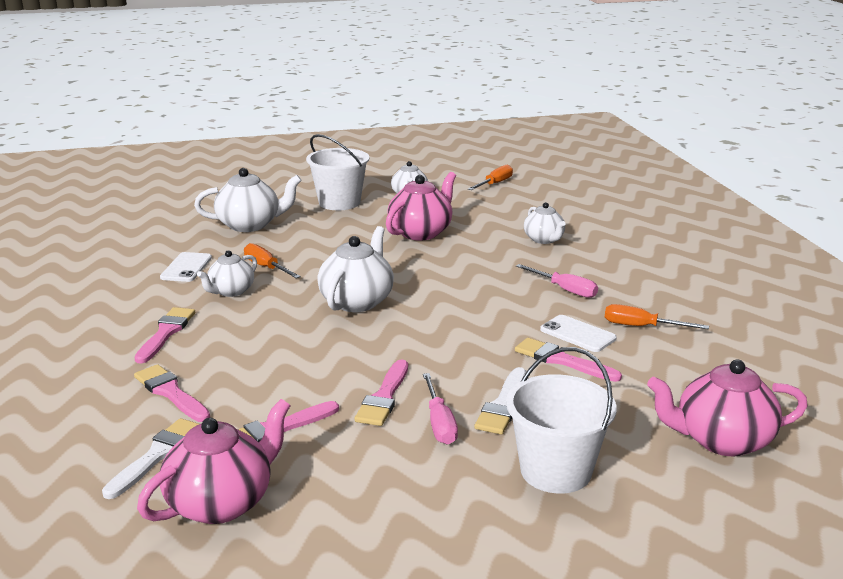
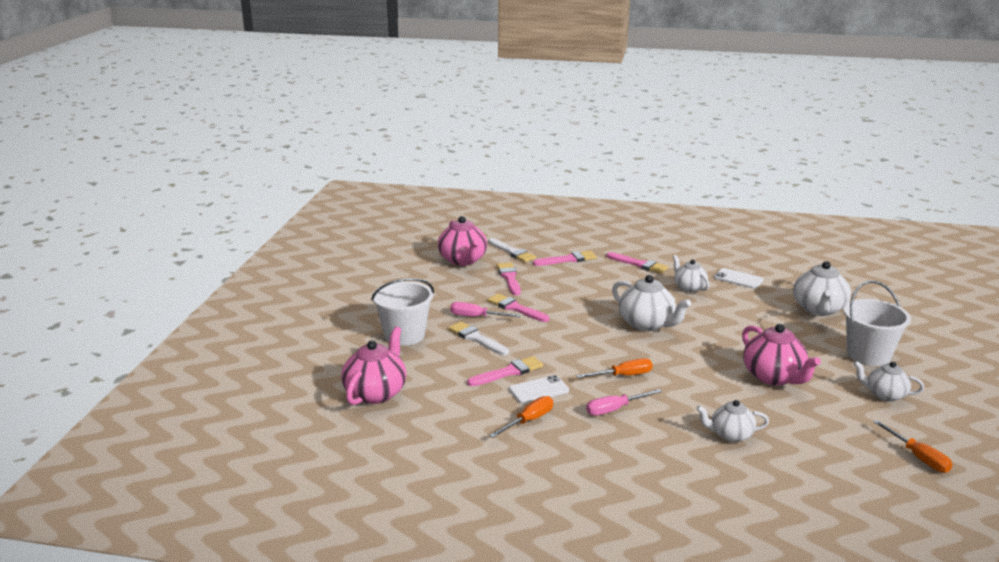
camera: 115 degrees right, 0 degrees up
(266, 267) = (725, 303): orange screwdriver -> orange screwdriver (623, 376)

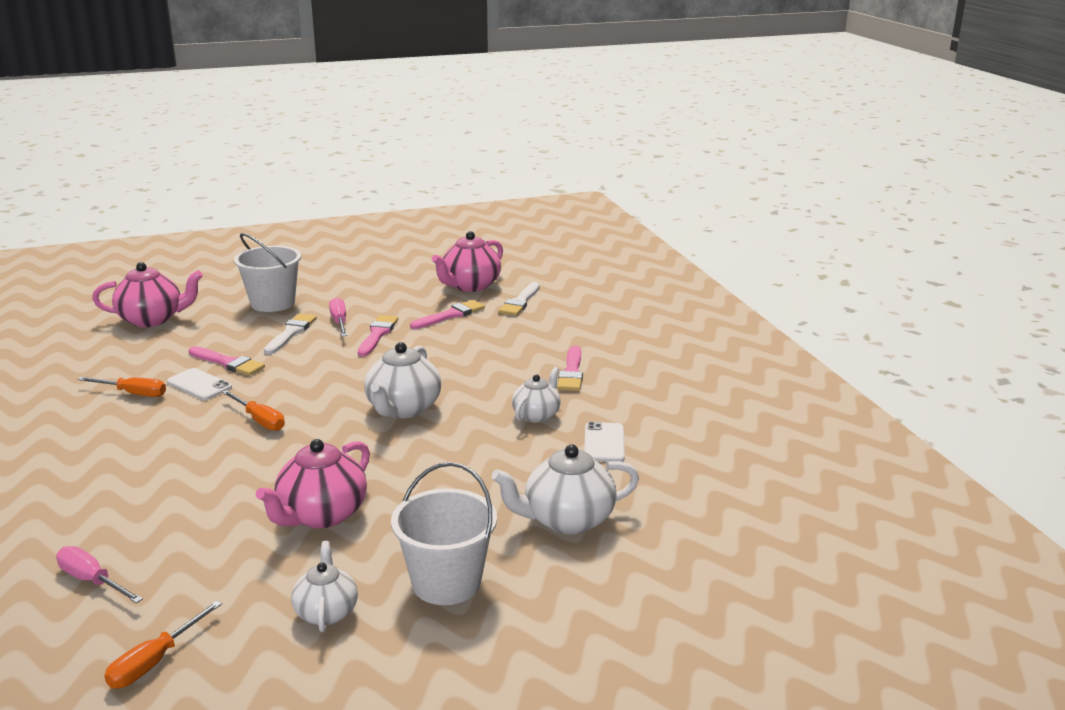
camera: 60 degrees right, 0 degrees up
(568, 259) = (535, 332): pink brush -> none
(614, 409) = (179, 431): pink screwdriver -> pink screwdriver (92, 581)
(730, 435) = (153, 508): white teapot -> none

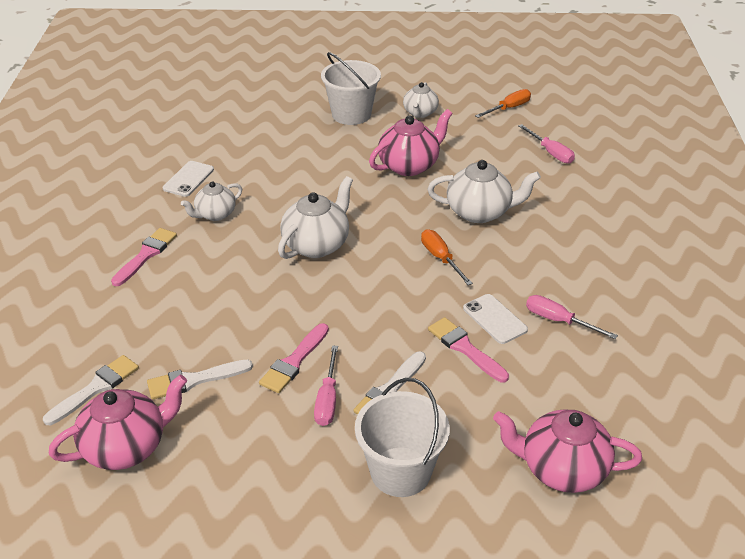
camera: 160 degrees left, 15 degrees up
(133, 393) = (558, 321): orange screwdriver -> pink screwdriver
(450, 315) = (194, 380): pink brush -> white brush
(567, 520) = (261, 133): white teapot -> white teapot (480, 212)

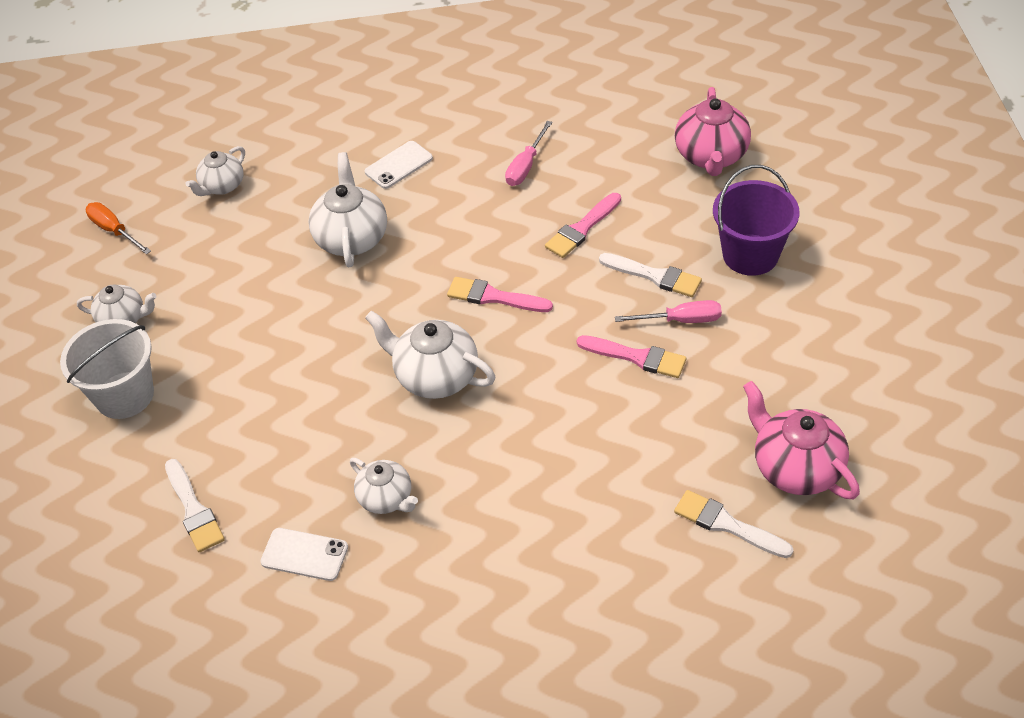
camera: 95 degrees left, 10 degrees up
(146, 255) = (485, 552): pink brush -> pink brush (494, 297)
(194, 380) = (688, 436): white brush -> white brush (193, 509)
(400, 472) = (750, 255): white bucket -> purple bucket
(409, 165) = (256, 313): pink teapot -> none
(440, 258) = (443, 262): orange screwdriver -> none
(494, 319) = (534, 211): white phone -> white phone (399, 165)
(550, 153) = (222, 186): pink screwdriver -> white teapot

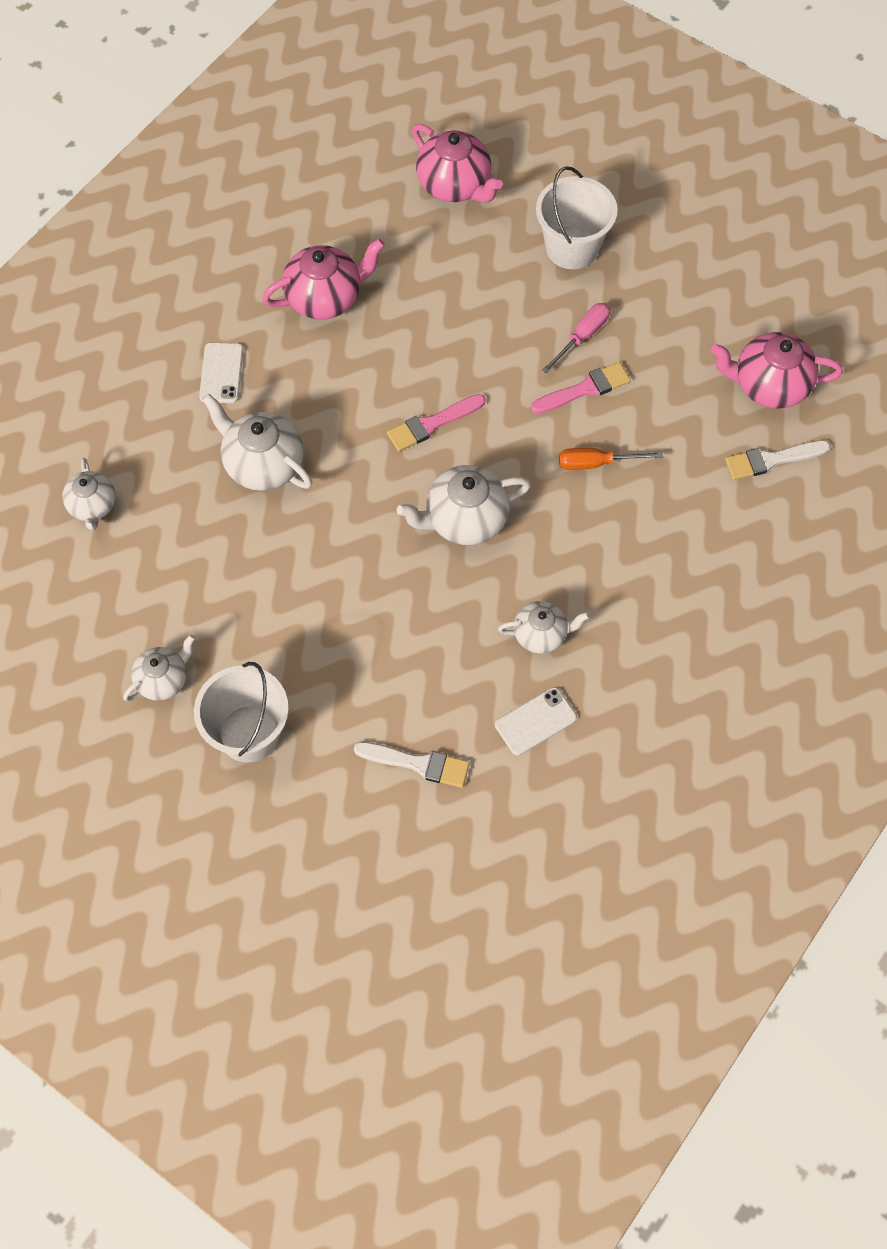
camera: 50 degrees left, 15 degrees up
(114, 230) = (49, 618): orange screwdriver -> orange screwdriver (596, 463)
(525, 166) = (325, 297): pink screwdriver -> pink teapot
(582, 228) = (430, 318): pink brush -> none
(654, 276) = (526, 316): white brush -> none
(750, 255) = (572, 247): purple bucket -> white bucket

